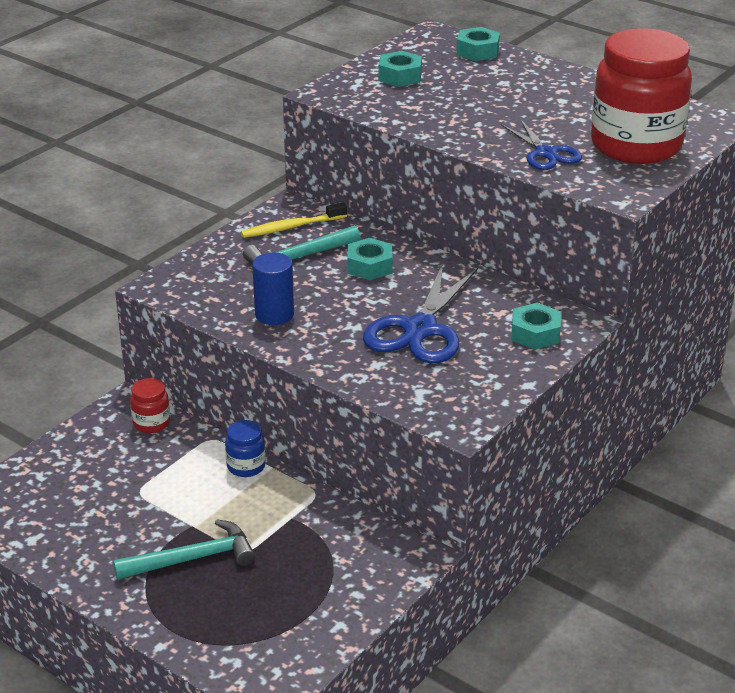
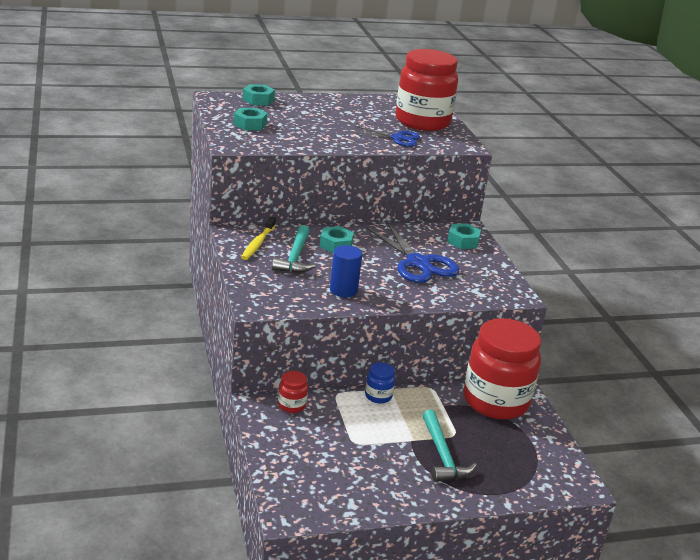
camera: 55 degrees left, 5 degrees down
(193, 559) = (442, 455): turquoise hammer -> turquoise hammer turned 150 degrees clockwise
(357, 551) = (495, 401): none -> red jar

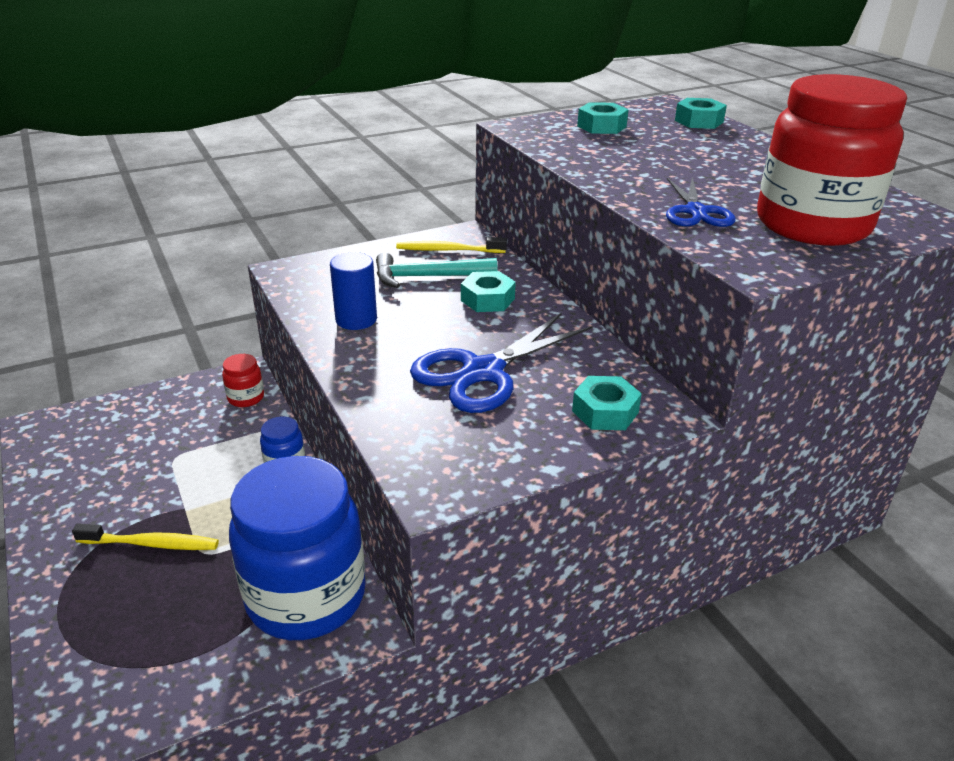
camera: 80 degrees right, 5 degrees up
(442, 455) = (151, 544): turquoise hammer -> yellow toothbrush
(495, 401) = (306, 597): red jar -> blue jar

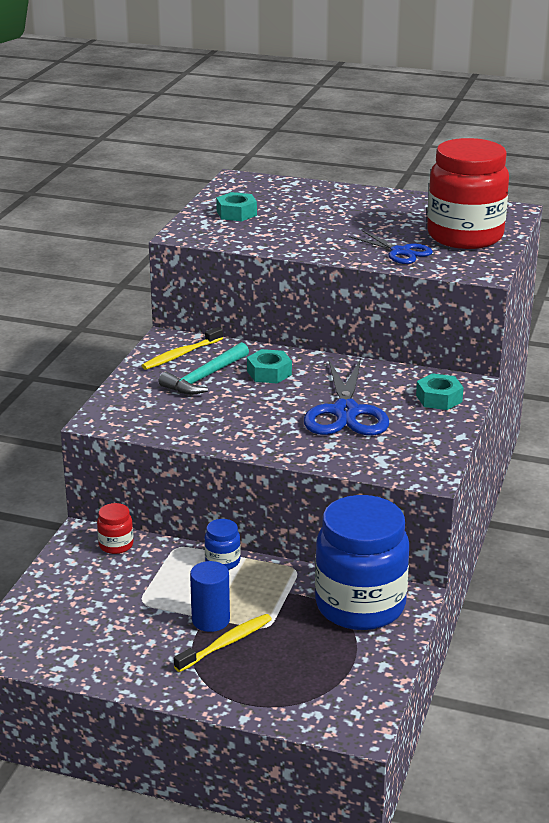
camera: 45 degrees left, 5 degrees down
(356, 320) = (216, 423): blue cylinder -> blue cylinder (210, 620)
(699, 121) = (285, 187): turquoise nut -> none

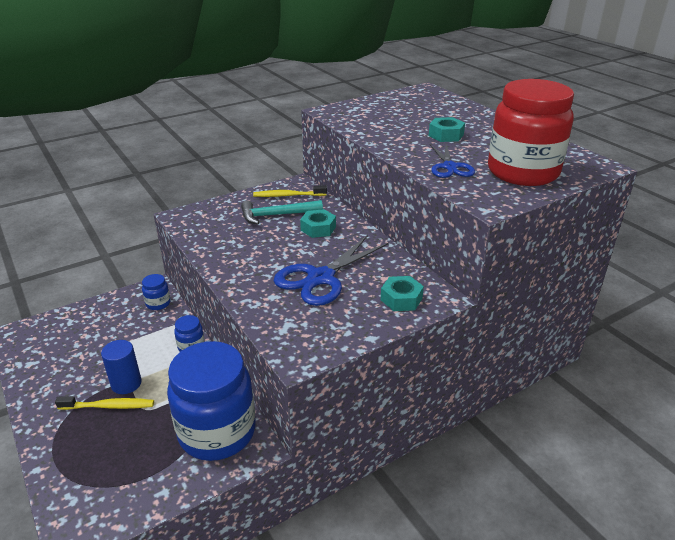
camera: 40 degrees right, 5 degrees up
(116, 545) = (158, 303): red jar -> blue jar
(236, 213) = (384, 108): turquoise nut -> turquoise nut (446, 135)

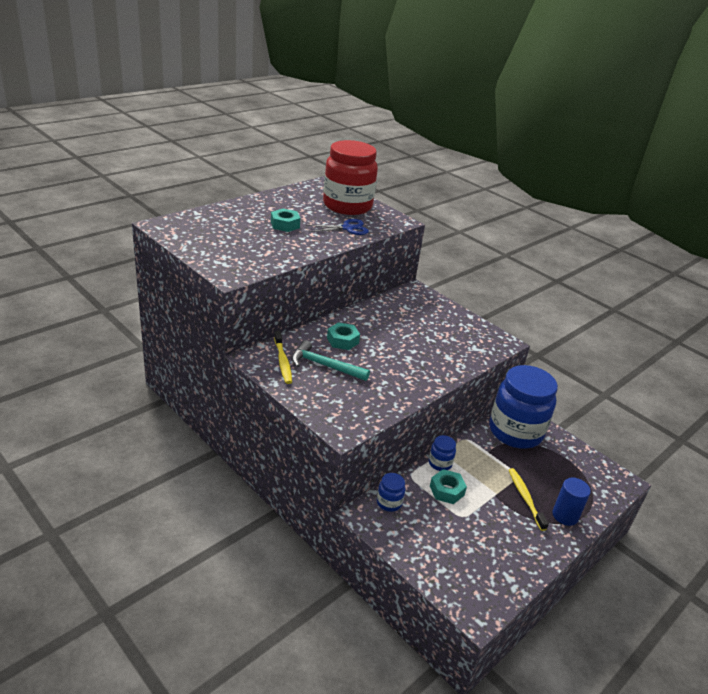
camera: 105 degrees left, 0 degrees up
(126, 384) = (498, 494): blue cylinder -> blue cylinder (565, 515)
(276, 215) = (324, 365): turquoise hammer -> turquoise hammer turned 135 degrees clockwise
(320, 278) = (416, 336): blue scissors -> none
(401, 299) = (424, 304): turquoise nut -> turquoise nut (446, 490)

